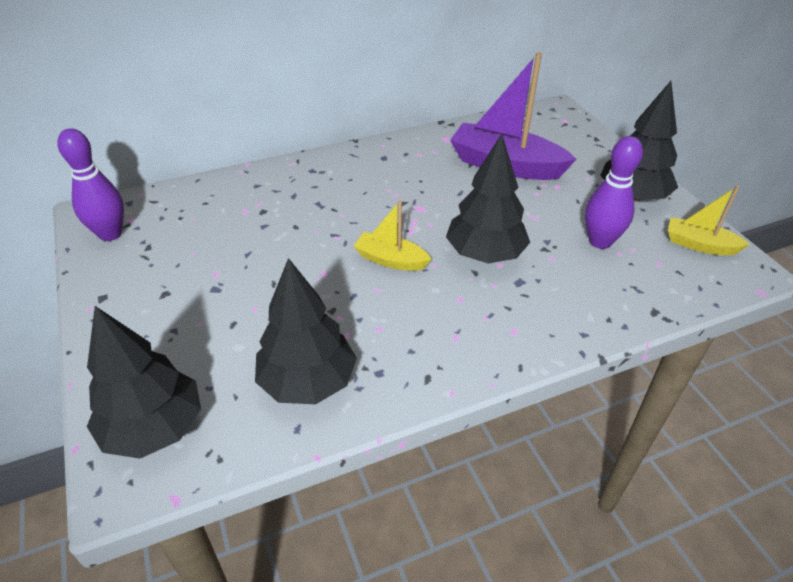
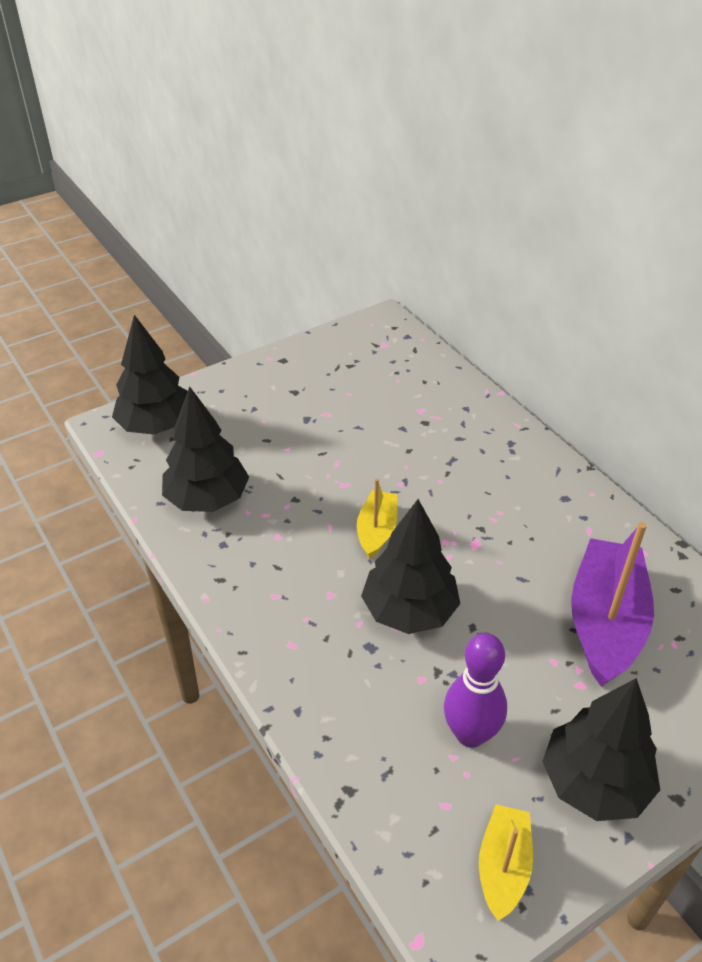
camera: 80 degrees right, 0 degrees up
(110, 234) = (360, 339): purple bowling pin -> none

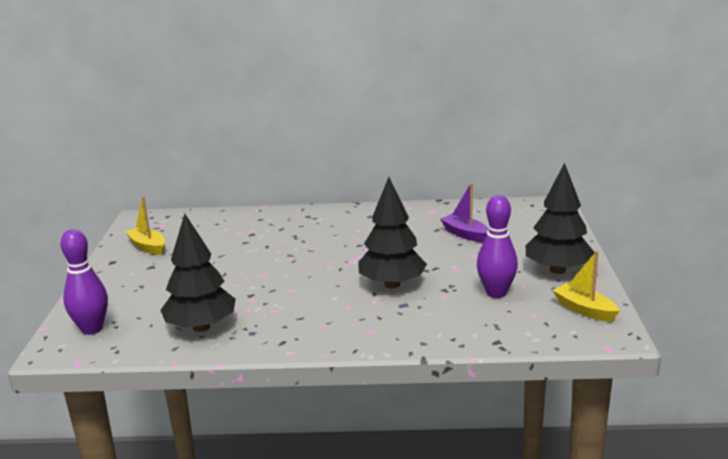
camera: 55 degrees left, 20 degrees down
(156, 426) = (92, 329): black tree -> purple bowling pin
(377, 531) = (317, 275): yellow boat -> yellow boat (148, 247)
(605, 623) = (465, 234): purple boat -> purple boat, size x0.54

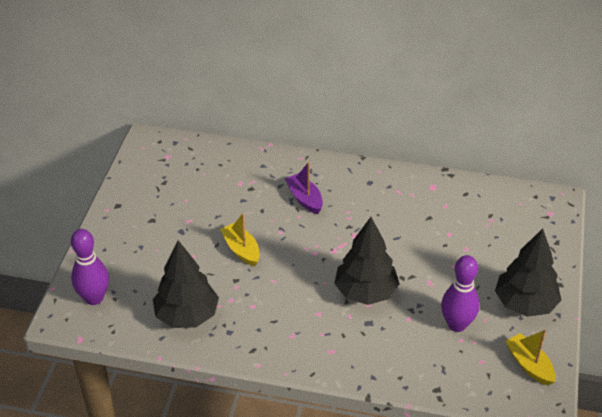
camera: 10 degrees right, 20 degrees up
(148, 247) = (152, 189): yellow boat -> yellow boat (241, 250)
(465, 234) = (454, 231): purple boat -> purple boat (304, 199)

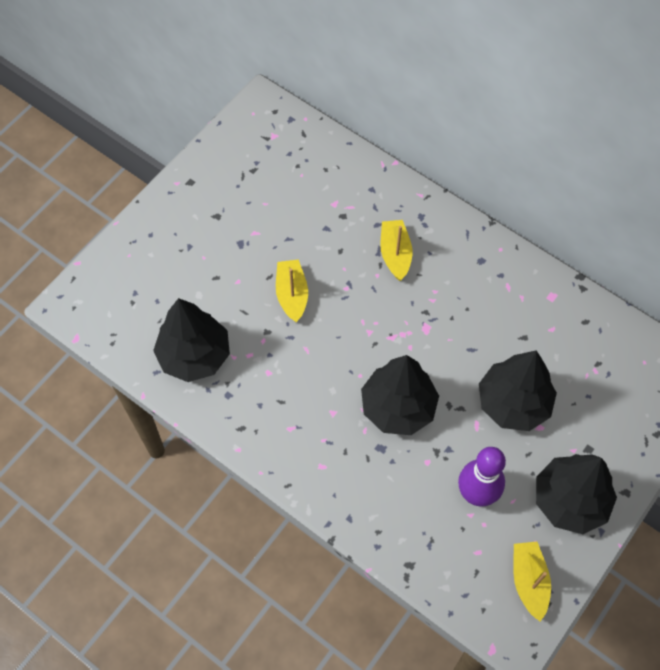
camera: 25 degrees right, 20 degrees up
(94, 298) = (112, 293): purple bowling pin -> none
(304, 199) = (395, 254): purple boat -> yellow boat
(447, 259) = (513, 403): none -> black tree

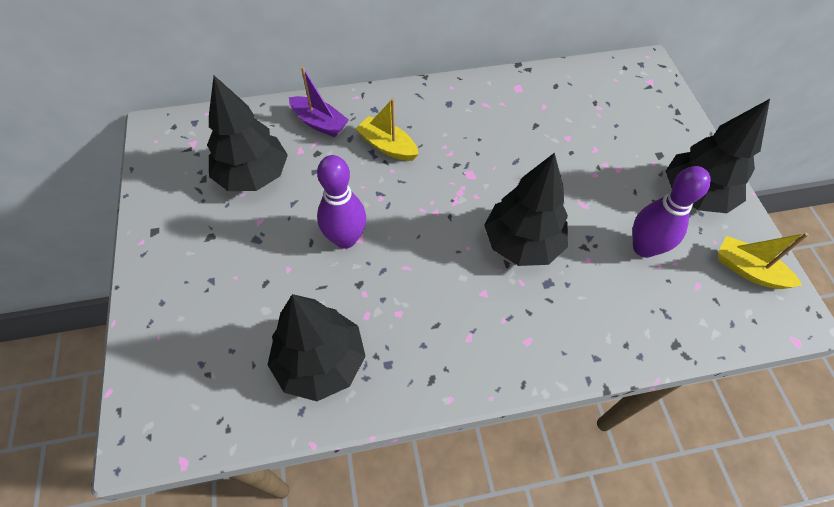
camera: 50 degrees left, 5 degrees down
(292, 294) = (345, 239): yellow boat -> purple bowling pin
(370, 193) = (319, 123): none -> purple boat
(513, 403) = (584, 169): black tree -> black tree (253, 175)

